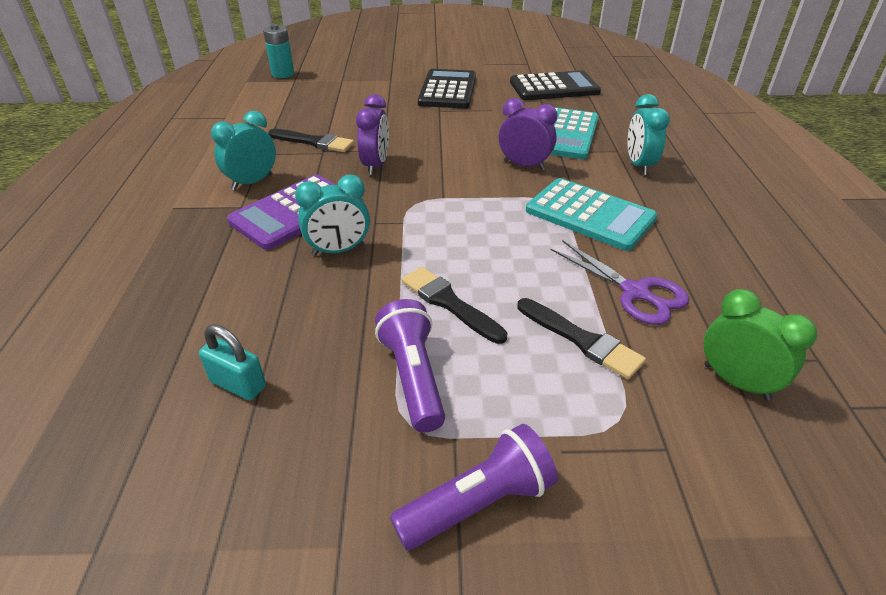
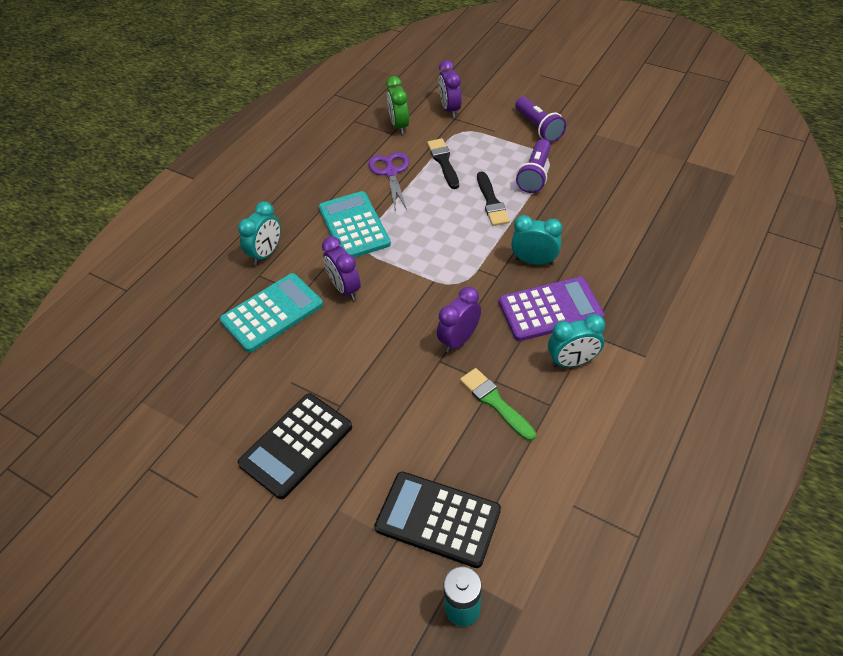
camera: 145 degrees left, 10 degrees up
(238, 384) = (620, 200): turquoise padlock -> none
(314, 142) = (495, 402): black brush -> green brush
(478, 503) = (538, 128): purple flashlight -> purple flashlight turned 120 degrees counterclockwise
(554, 87) = (188, 394): black calculator -> black calculator (438, 519)
(702, 470) = (450, 109): none -> purple clock

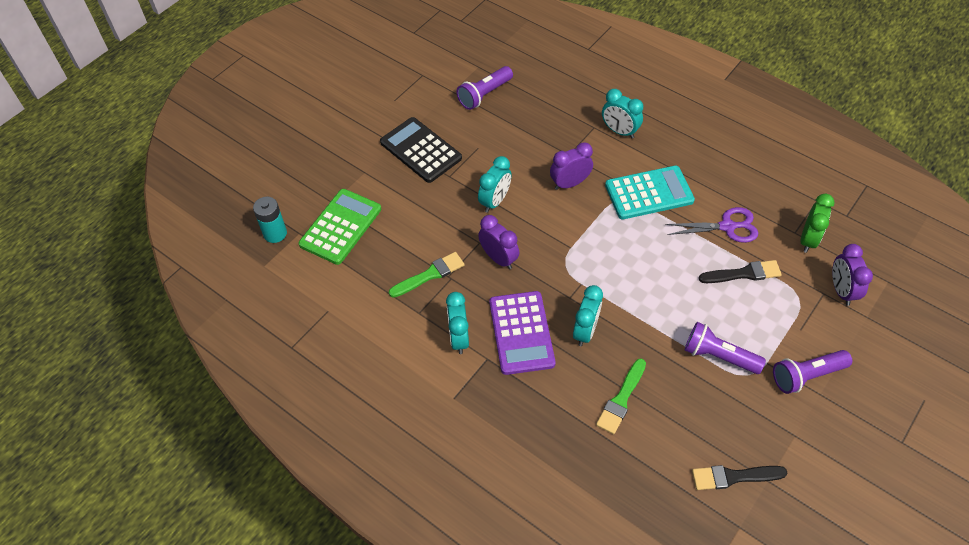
camera: 95 degrees right, 5 degrees up
(196, 387) = (484, 95): none -> purple flashlight
(272, 313) = (550, 136): turquoise calculator -> none
(377, 353) = (495, 201): none -> turquoise clock
(399, 126) = (808, 240): green clock -> green clock turned 120 degrees clockwise
(438, 519) = (340, 227): black calculator -> green calculator
(450, 109) = (841, 290): purple clock -> purple clock turned 90 degrees counterclockwise
(491, 202) = (675, 308): black brush -> black brush (734, 477)
(599, 231) = (621, 399): none -> green brush

